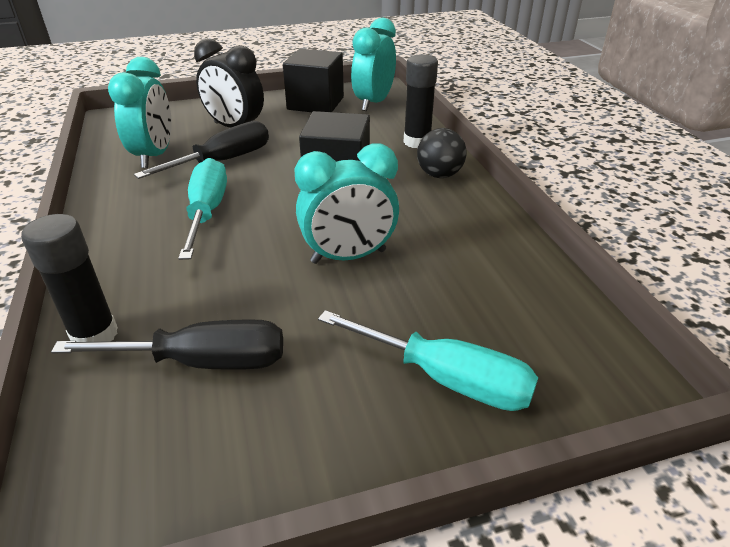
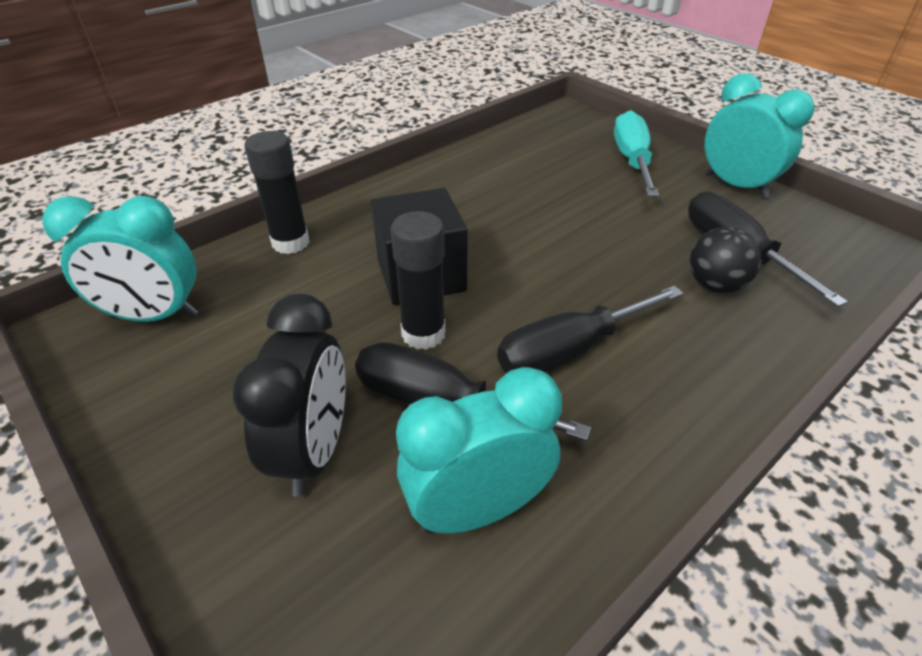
camera: 115 degrees left, 5 degrees up
(94, 335) = (792, 323): black glue stick -> black glue stick (423, 334)
(207, 212) = (570, 350): turquoise screwdriver -> black screwdriver
(315, 103) = (166, 386): black cube -> none
(348, 256) = (554, 226): turquoise clock -> turquoise clock (735, 185)
(439, 175) = (369, 211): black ball -> black ball (715, 285)

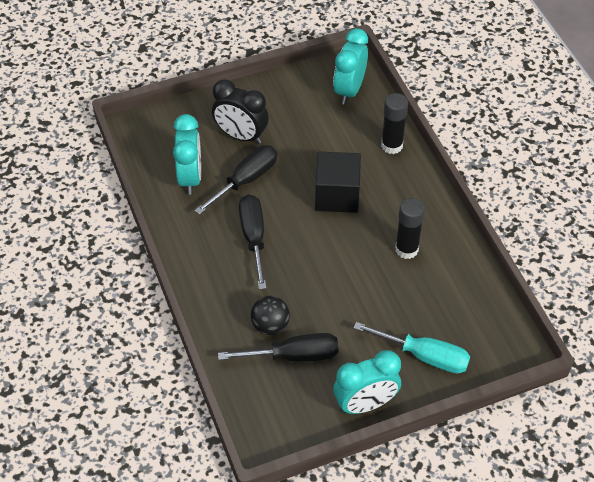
camera: 110 degrees right, 10 degrees up
(423, 334) = (291, 185): black glue stick -> black glue stick (406, 249)

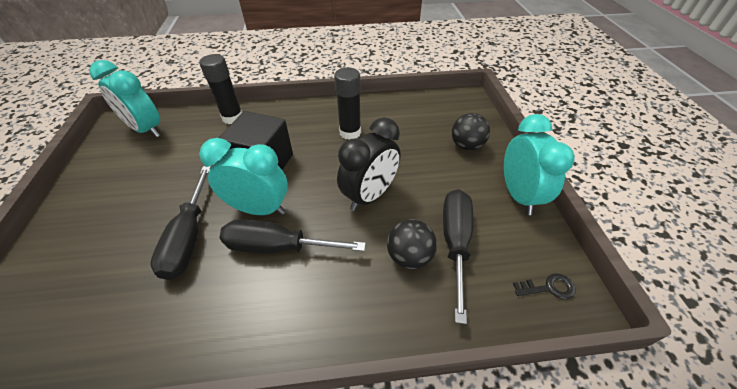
camera: 75 degrees left, 5 degrees down
(190, 177) = (136, 302): turquoise clock -> turquoise clock (259, 209)
(241, 136) = (120, 228): black clock -> black clock (369, 195)
(246, 180) = (189, 237): black screwdriver -> black screwdriver turned 150 degrees counterclockwise
(269, 423) = (548, 287): none -> black key
(424, 356) = (466, 146): turquoise screwdriver -> black ball

